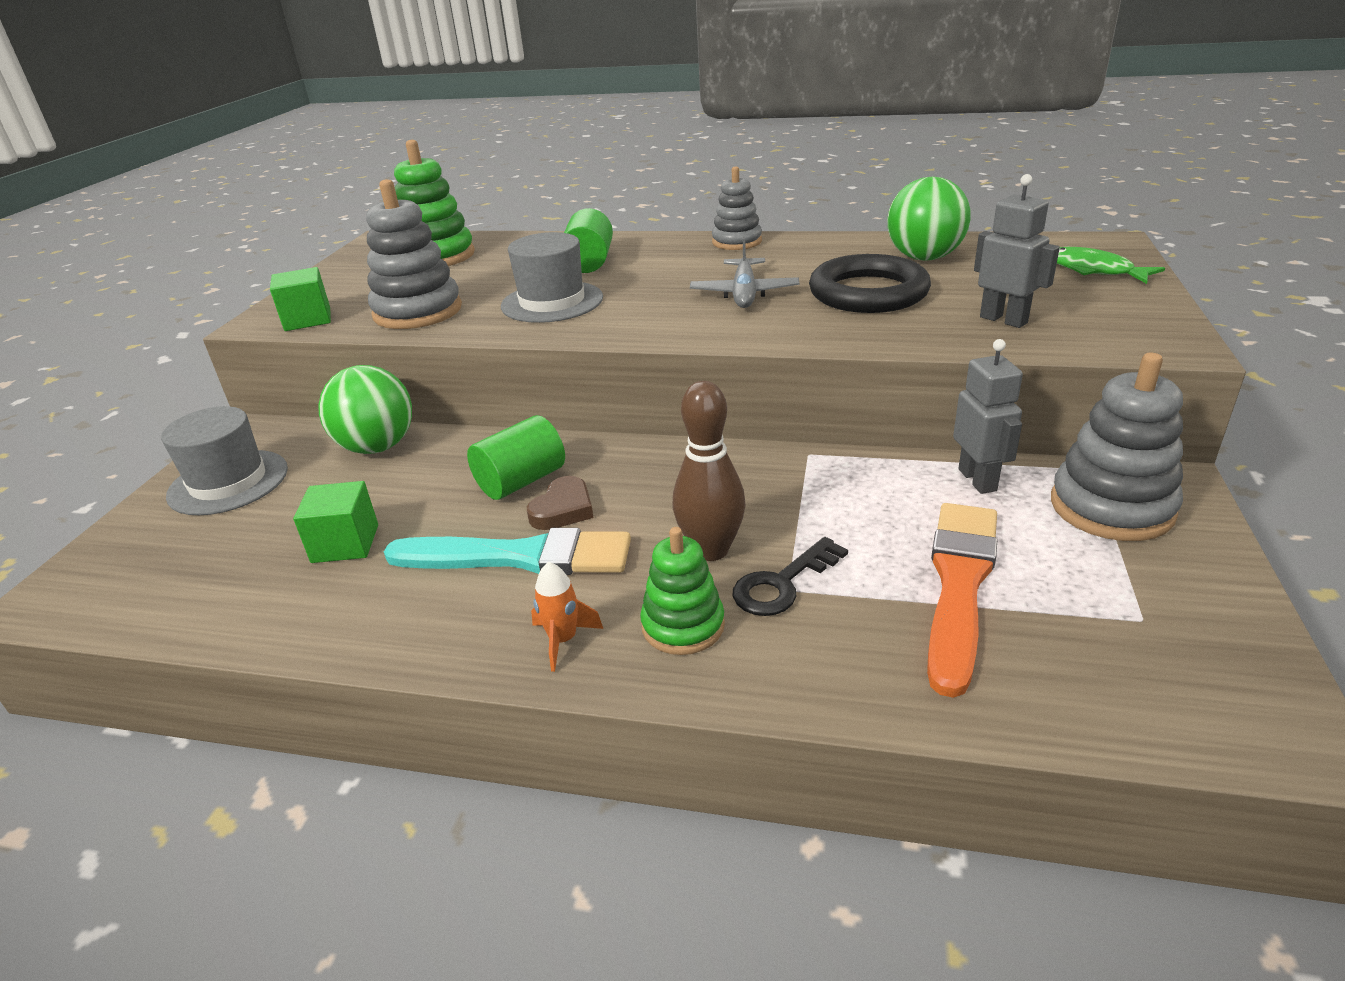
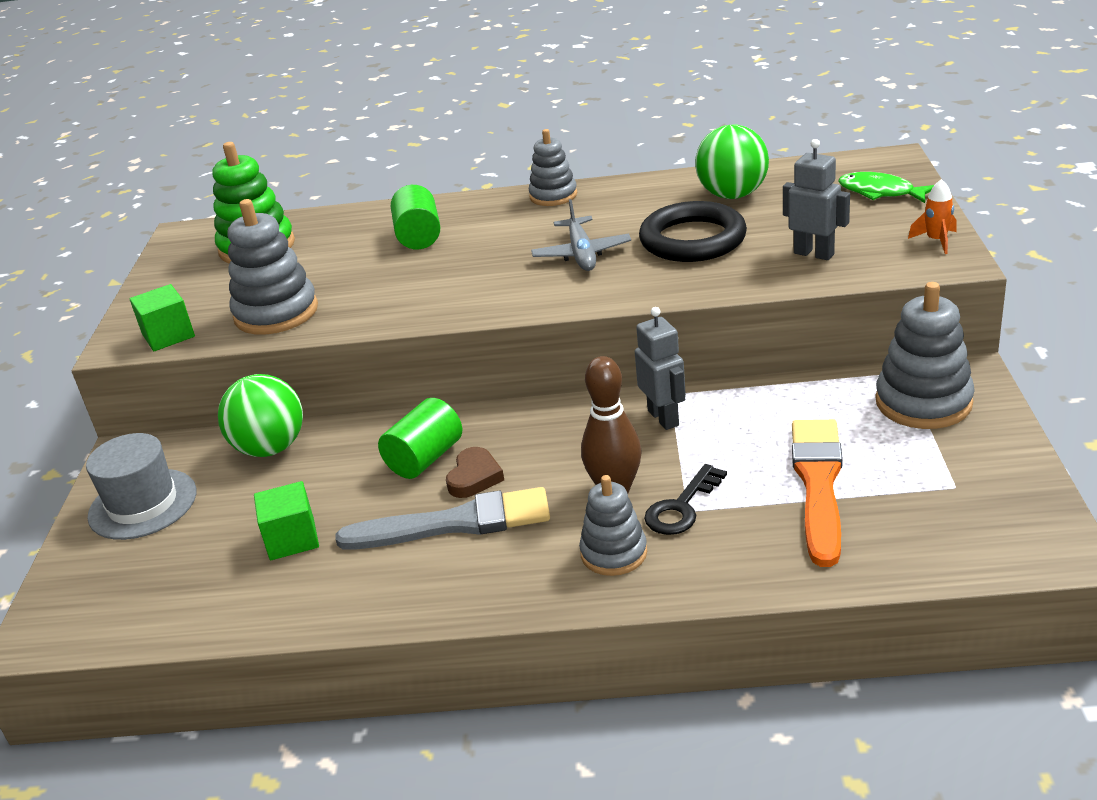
camera: 10 degrees left, 0 degrees up
(519, 557) = (455, 523): turquoise brush -> grey brush
(552, 302) = (404, 285): grey hat -> none
(563, 640) = (522, 581): orange rocket -> orange rocket (936, 241)
(683, 626) = (614, 553): green stacking toy -> grey stacking toy
(978, 480) = (816, 395): grey robot -> grey robot (664, 418)

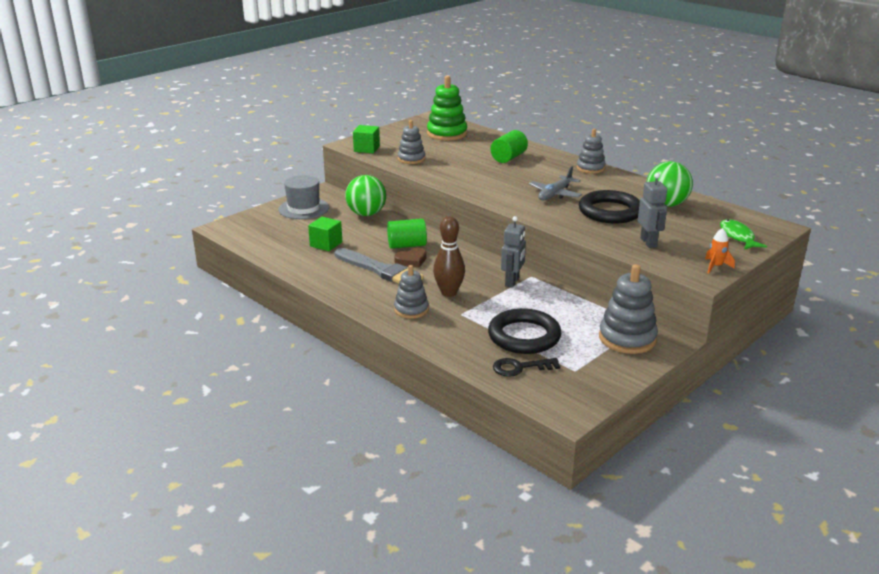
camera: 40 degrees right, 5 degrees down
(276, 313) = (411, 159): grey stacking toy -> grey stacking toy, size x0.64
(681, 507) = (461, 312): black key -> black key (520, 367)
(818, 484) = (524, 336): orange brush -> black ring

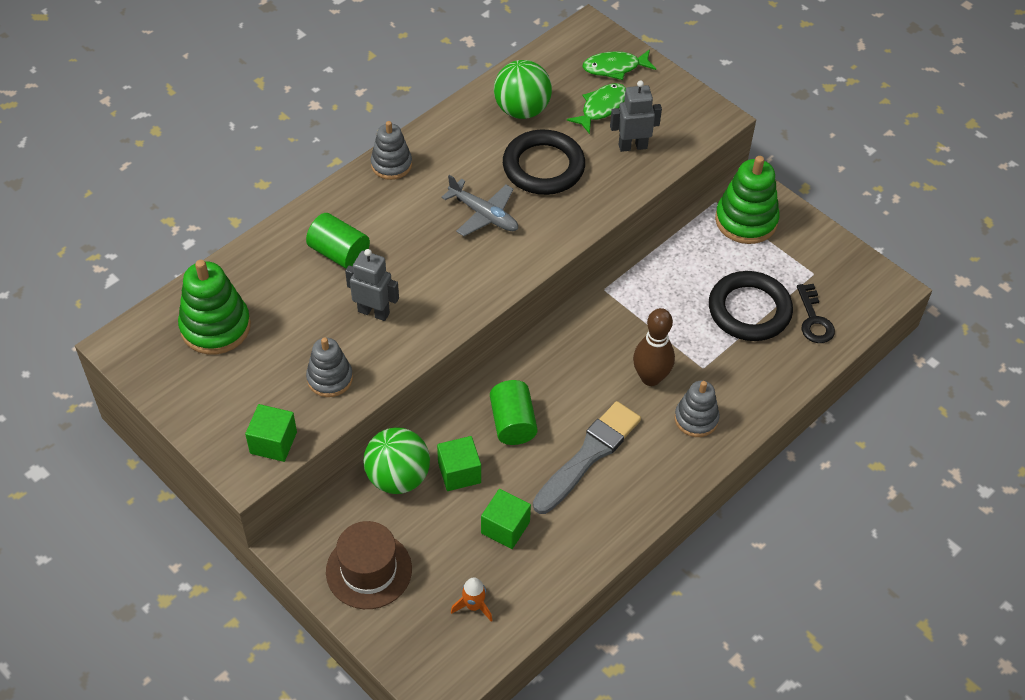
camera: 90 degrees left, 25 degrees up
(303, 208) = (369, 570): grey hat -> brown hat
(368, 230) = (459, 472): none -> green cube
(411, 260) = (560, 418): brown heart -> none
(512, 282) = (620, 310): grey robot -> grey robot (374, 312)
(627, 338) = (746, 220): grey stacking toy -> green stacking toy
(686, 231) = (601, 108): none -> green fish
(716, 266) = (691, 102): orange rocket -> orange rocket (473, 606)

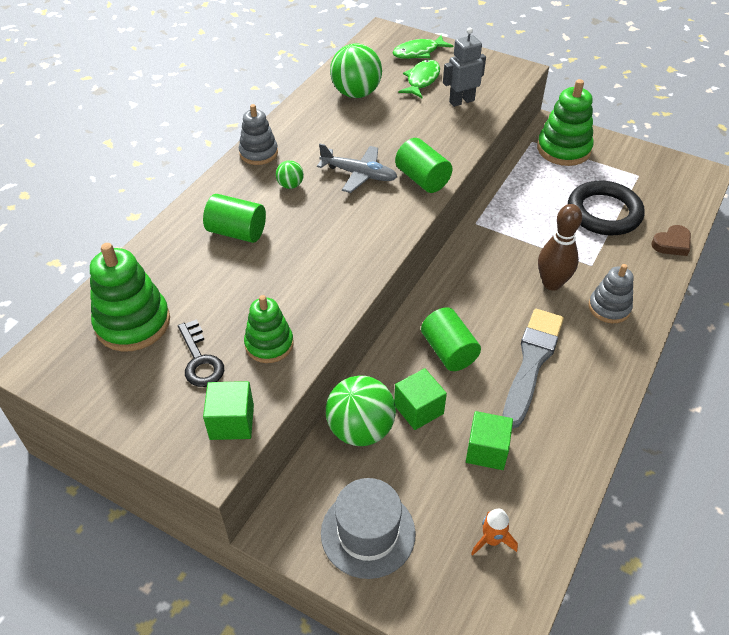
camera: 15 degrees left, 5 degrees down
(330, 378) = (269, 344): grey stacking toy -> green stacking toy
(369, 570) = (368, 533): brown hat -> grey hat
(374, 312) = (290, 274): grey robot -> none
(409, 211) = (290, 185): none -> green ball
(543, 167) = (394, 129): black ring -> none
(546, 235) = (422, 179): none -> green cylinder
(803, 364) = (672, 244): none -> brown heart
(814, 319) = (659, 208): black key -> black key (200, 360)

